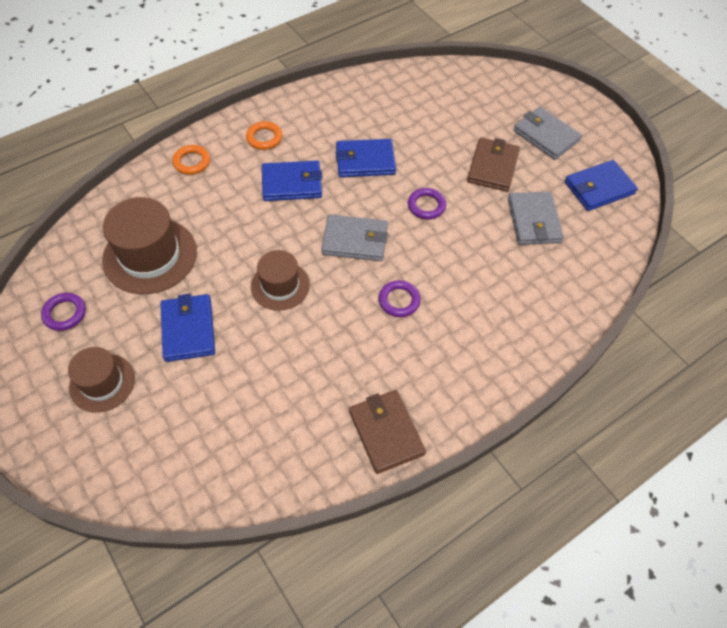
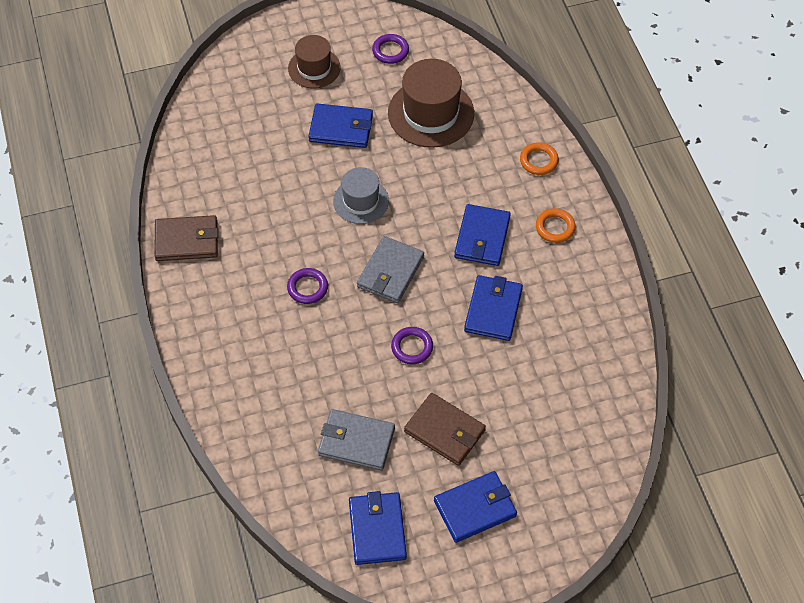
camera: 110 degrees right, 0 degrees up
(280, 285) = (361, 201): brown hat -> grey hat
(545, 136) = (475, 508): grey wallet -> blue wallet

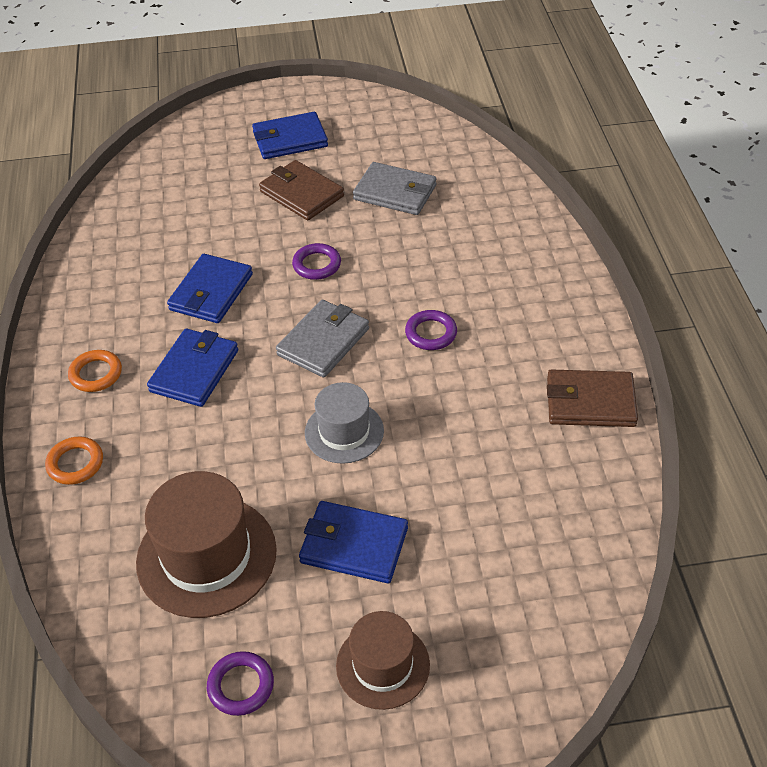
camera: 170 degrees left, 10 degrees down
(377, 530) = (386, 132): blue wallet -> none

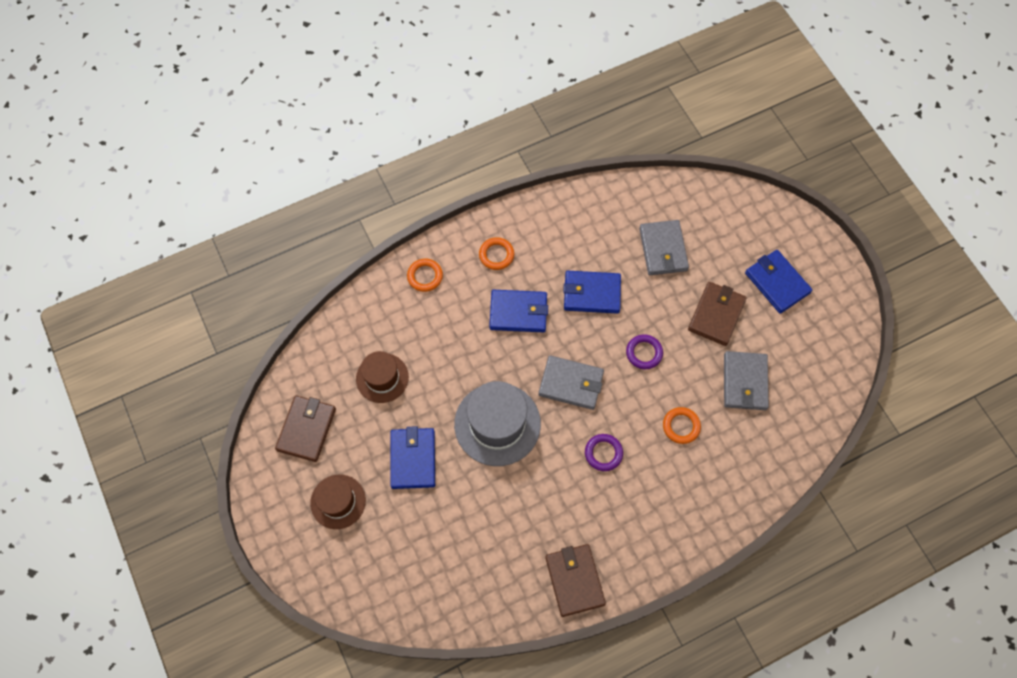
camera: 70 degrees right, 20 degrees up
(192, 215) = (663, 249): none -> grey wallet
(206, 556) = (382, 378): brown hat -> brown hat, size x0.62
(241, 686) = (306, 429): purple ring -> brown wallet
(344, 432) = (497, 424): grey hat -> grey hat, size x1.61
(425, 256) = (681, 426): none -> orange ring

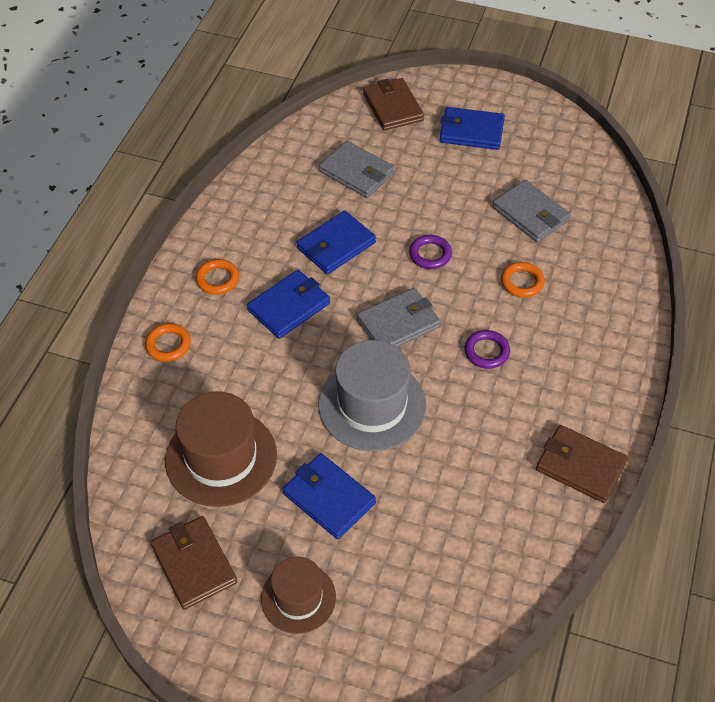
camera: 45 degrees left, 15 degrees down
(382, 378) = (221, 457): brown hat -> brown hat, size x1.61
(716, 315) = (453, 186): brown wallet -> brown wallet (392, 107)

